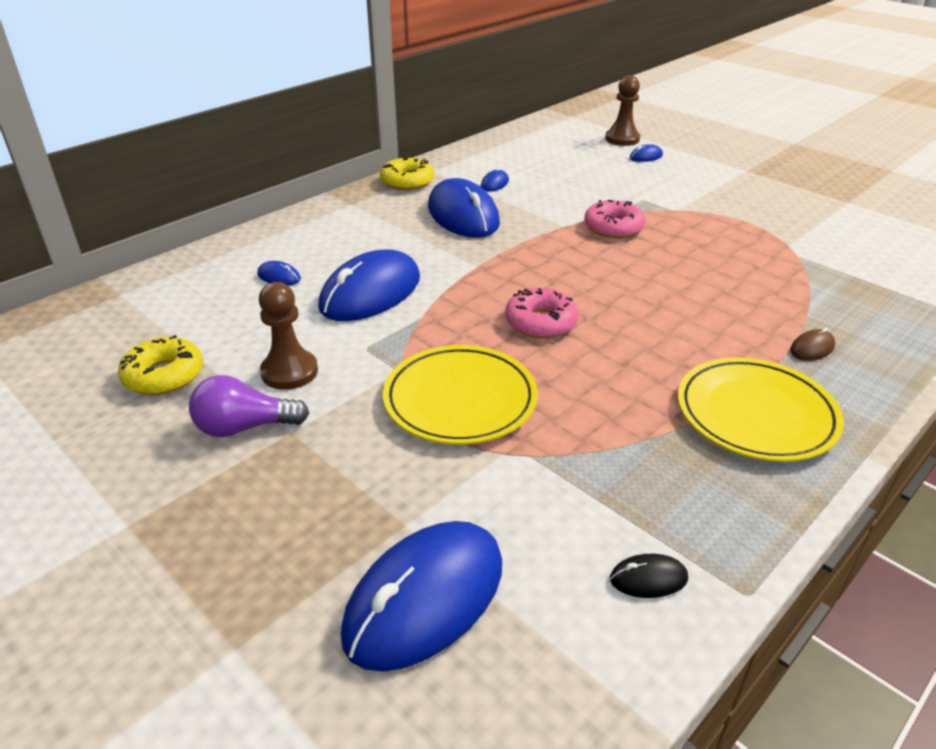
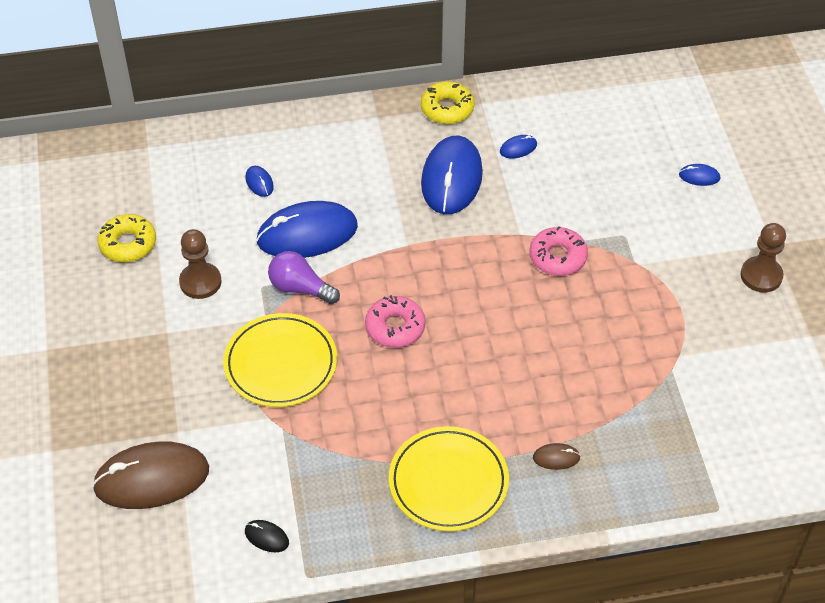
camera: 35 degrees right, 15 degrees up
(244, 427) = (145, 314): purple light bulb -> purple light bulb (300, 288)
(425, 598) = (152, 478): blue mouse -> brown mouse
(622, 139) = (708, 138): brown pawn -> brown pawn (761, 276)

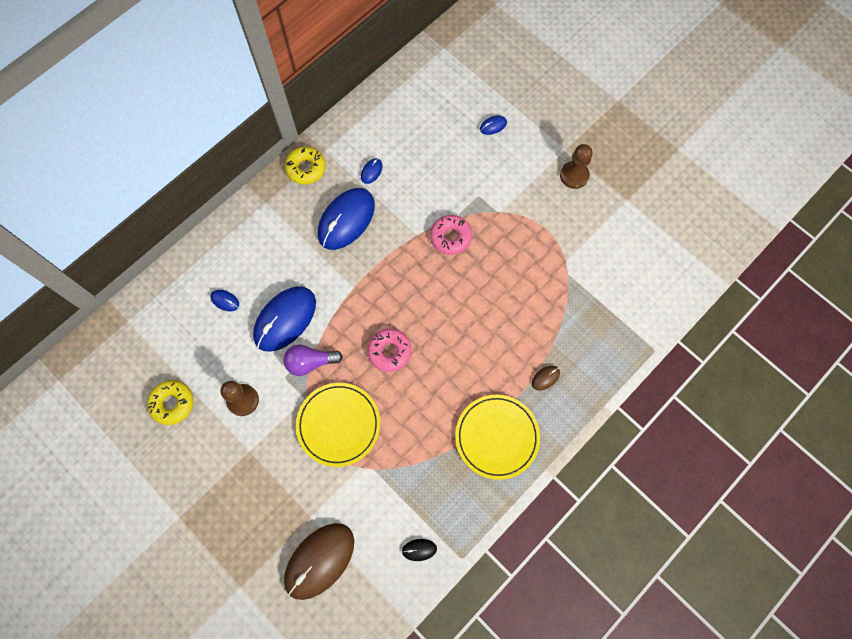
camera: 35 degrees left, 20 degrees up
(452, 178) = (346, 220): blue mouse -> blue mouse turned 60 degrees clockwise

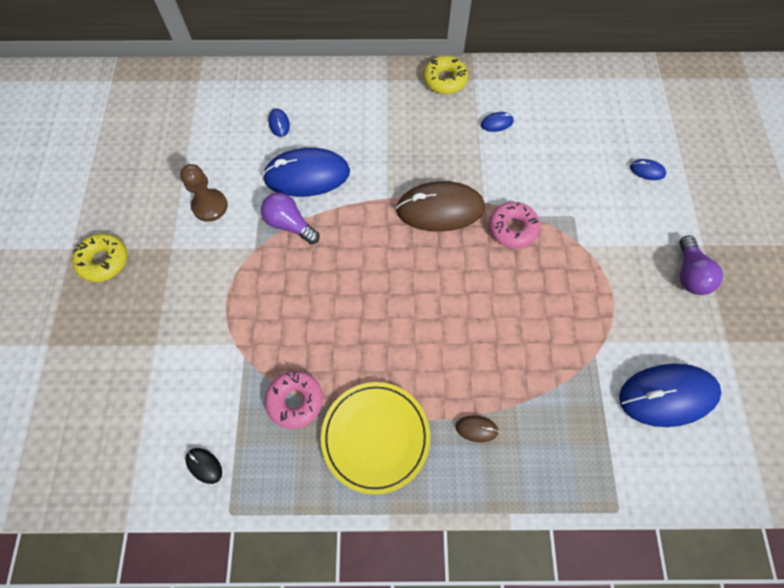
camera: 45 degrees right, 5 degrees down
(172, 403) = (161, 163): yellow donut -> yellow donut (104, 261)
(319, 561) = (122, 388): brown mouse -> brown mouse (440, 209)
(338, 425) = (257, 293): yellow plate -> none
(346, 220) = (436, 142): blue mouse -> blue mouse (667, 395)
(389, 351) = (361, 274): pink donut -> pink donut (295, 401)
(574, 175) = (689, 274): brown pawn -> purple light bulb

